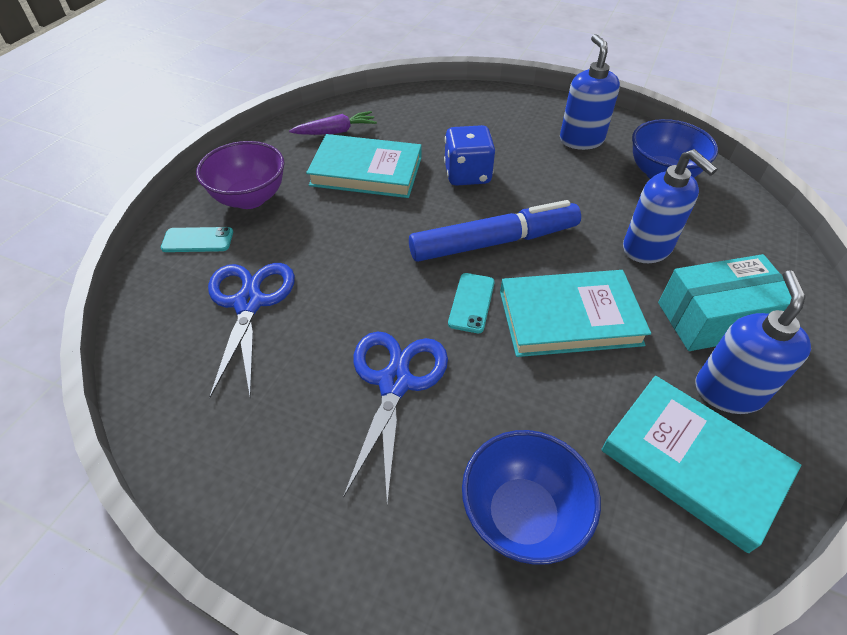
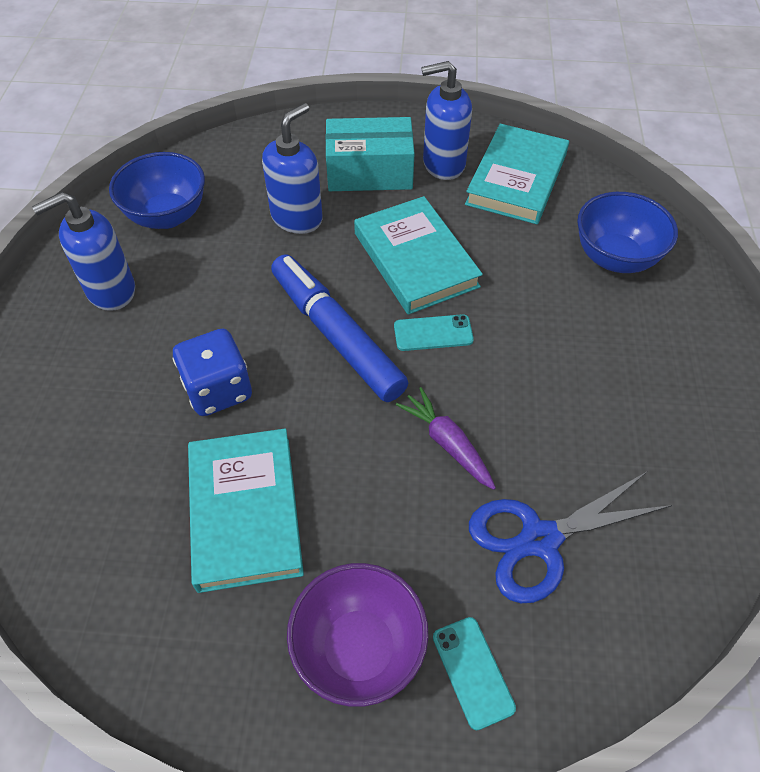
camera: 110 degrees left, 5 degrees up
(336, 131) = (150, 600): purple carrot -> purple carrot (447, 443)
(395, 382) = (557, 365): blue scissors -> none
(715, 318) = (369, 172): turquoise box -> turquoise box turned 60 degrees counterclockwise

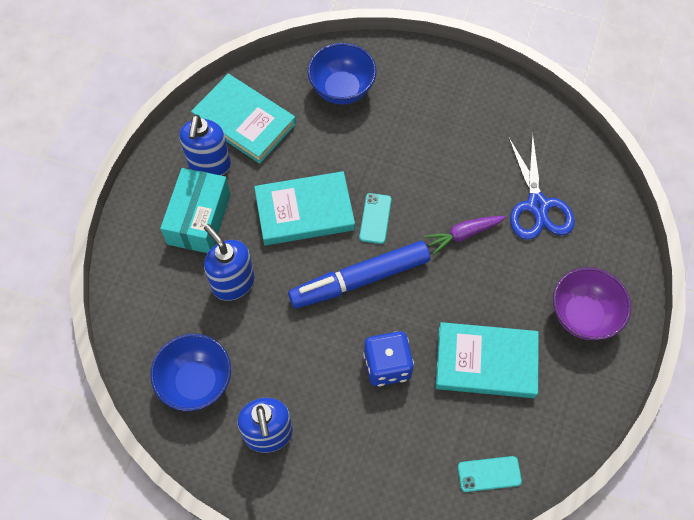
camera: 75 degrees left, 10 degrees up
(473, 672) = (605, 262): turquoise phone -> turquoise phone (489, 474)

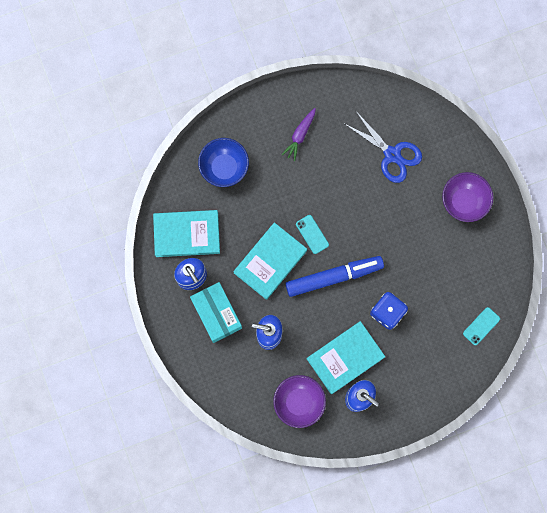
camera: 40 degrees left, 15 degrees up
(196, 382) = (299, 402): blue bowl -> purple bowl
(359, 279) = (334, 277): blue marker -> blue marker turned 135 degrees counterclockwise
(463, 234) = (367, 205): purple carrot -> purple carrot (300, 135)
(486, 362) = (435, 269): turquoise book -> turquoise book (345, 358)

